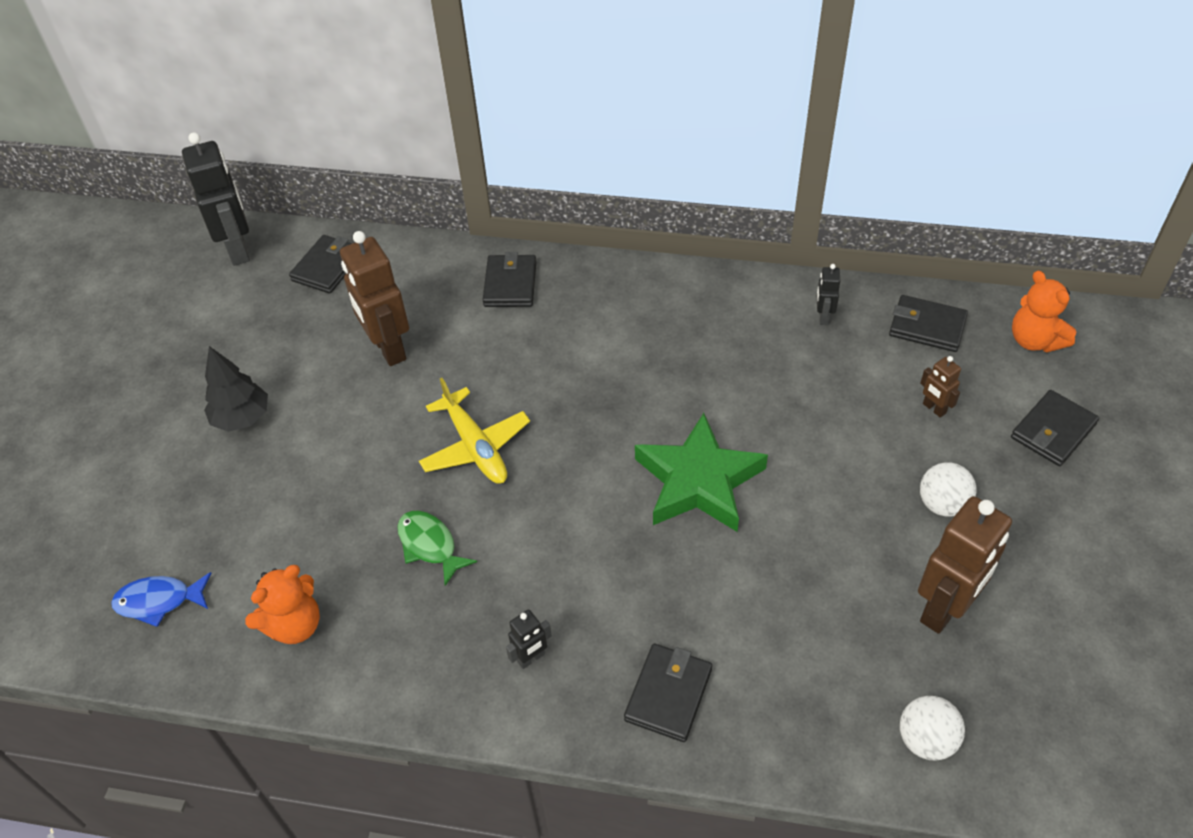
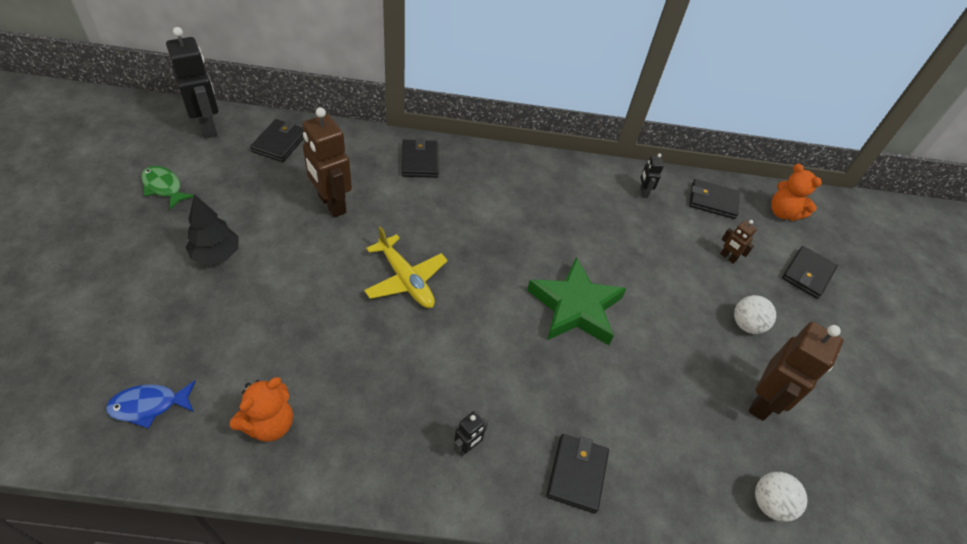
camera: 15 degrees left, 0 degrees up
(430, 545) = (377, 356): green fish -> green fish (164, 187)

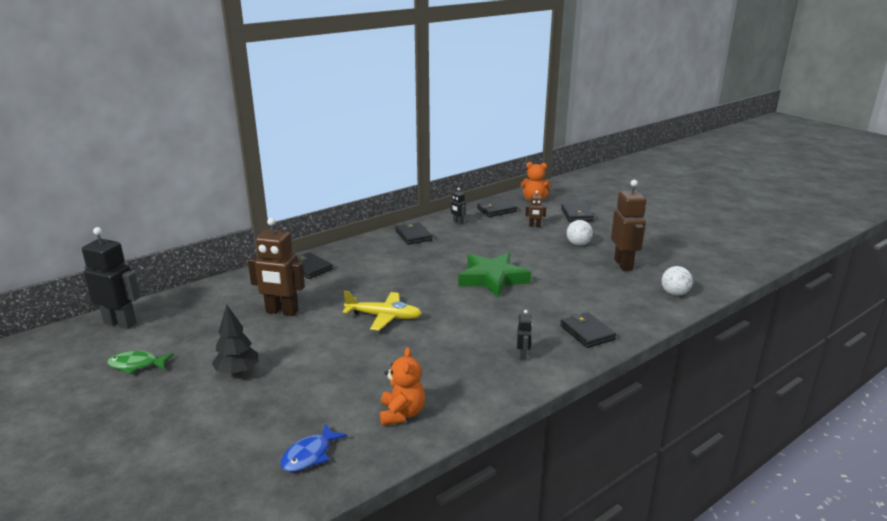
camera: 35 degrees left, 25 degrees down
(280, 143) = (194, 304): black wallet -> black wallet (413, 236)

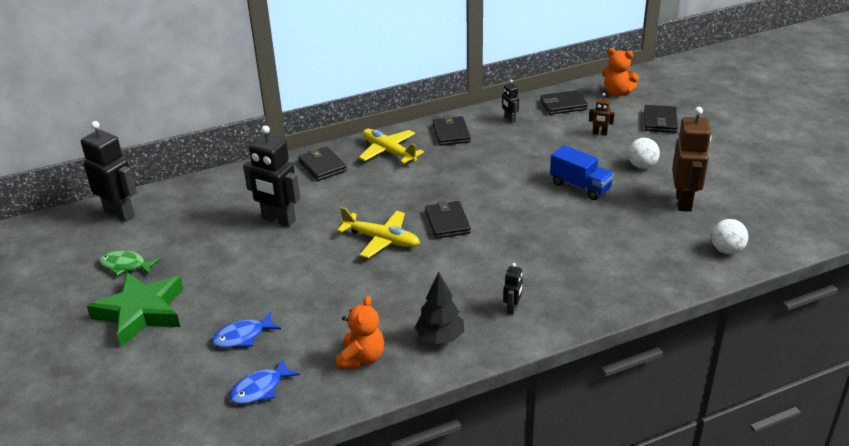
camera: 15 degrees right, 10 degrees up
(237, 372) = (217, 287): black tree -> black tree (440, 337)
(276, 411) = (242, 336): none -> blue fish
(282, 312) = (278, 220): brown robot -> black robot
(365, 252) = (389, 152): none -> yellow plane
(492, 279) = (519, 204): green star -> green star (141, 312)
(536, 262) = (580, 186): none -> blue truck
(587, 332) = (596, 289): black wallet -> black wallet (447, 222)

